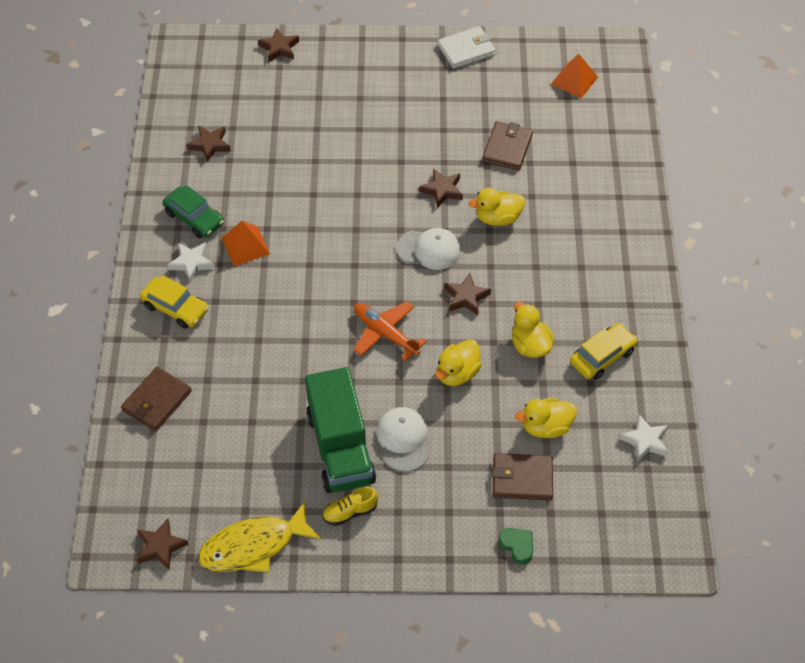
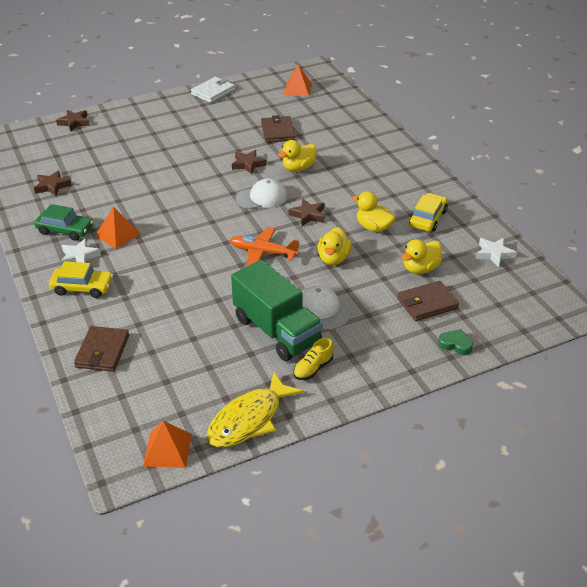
camera: 25 degrees left, 15 degrees down
(160, 546) = (167, 449): brown star -> orange pyramid

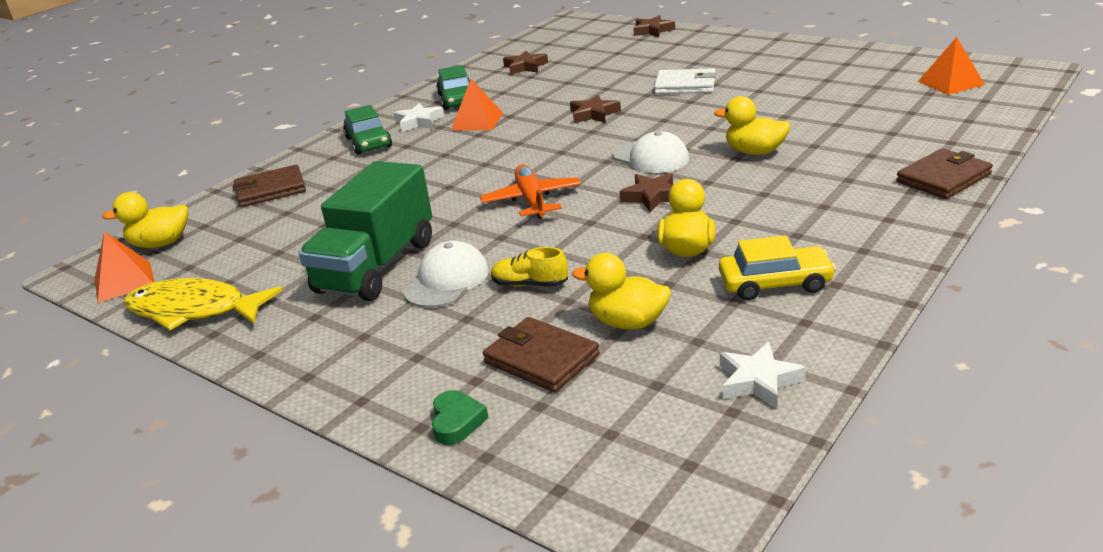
camera: 65 degrees right, 10 degrees down
(82, 287) = (369, 142): yellow car -> green car
(213, 92) = (839, 51): white wallet -> white wallet (685, 85)
(248, 164) = (712, 124): brown star -> brown star (594, 114)
(278, 131) = (819, 111): brown wallet -> brown wallet (943, 178)
(313, 368) = (316, 318): yellow shoe -> yellow shoe (530, 284)
(333, 258) = (572, 248): yellow duck -> yellow duck (161, 244)

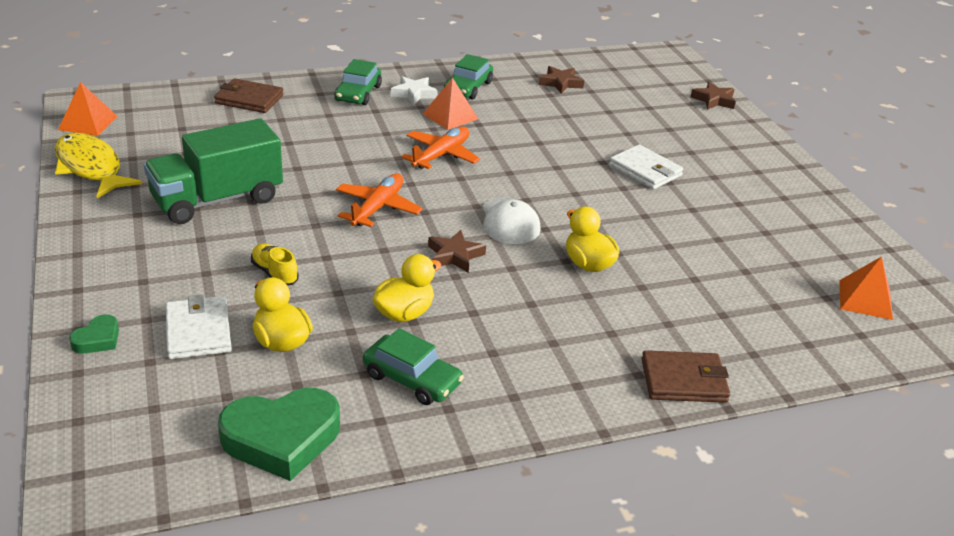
camera: 30 degrees right, 5 degrees up
(161, 244) = (140, 105): yellow duck -> none
(447, 281) = (236, 237): white cap -> none
(518, 146) = (441, 155): none -> orange plane
(541, 359) = (198, 331): brown wallet -> white wallet
(594, 114) = (535, 157): brown star -> none
(758, 381) = (282, 438): white star -> green heart
(775, 283) = (412, 379): yellow car -> green car

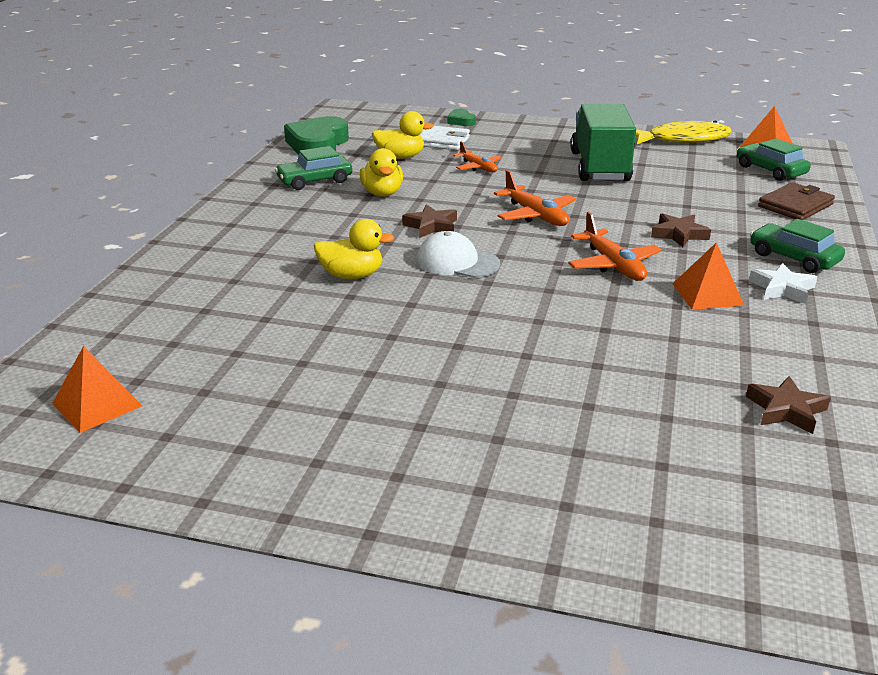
camera: 125 degrees right, 5 degrees down
(275, 273) = (478, 167): yellow shoe -> orange plane
(468, 88) = (790, 328): green car -> green car (770, 170)
(645, 170) = (481, 377): white wallet -> none
(684, 380) = (172, 261): brown wallet -> none
(714, 100) = (656, 562): brown star -> brown star (679, 234)

